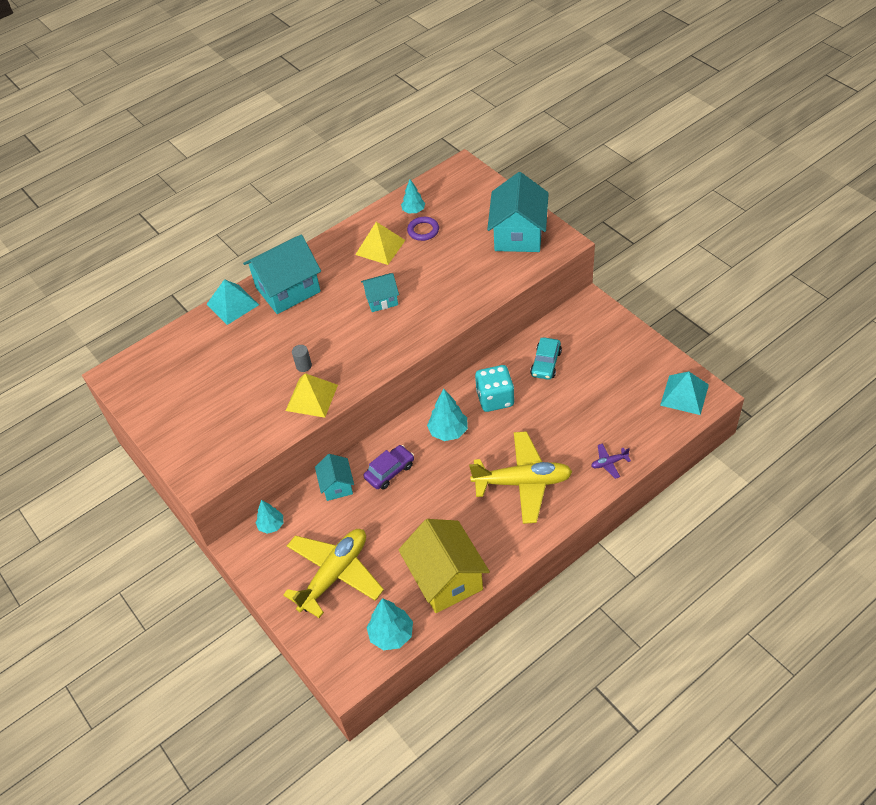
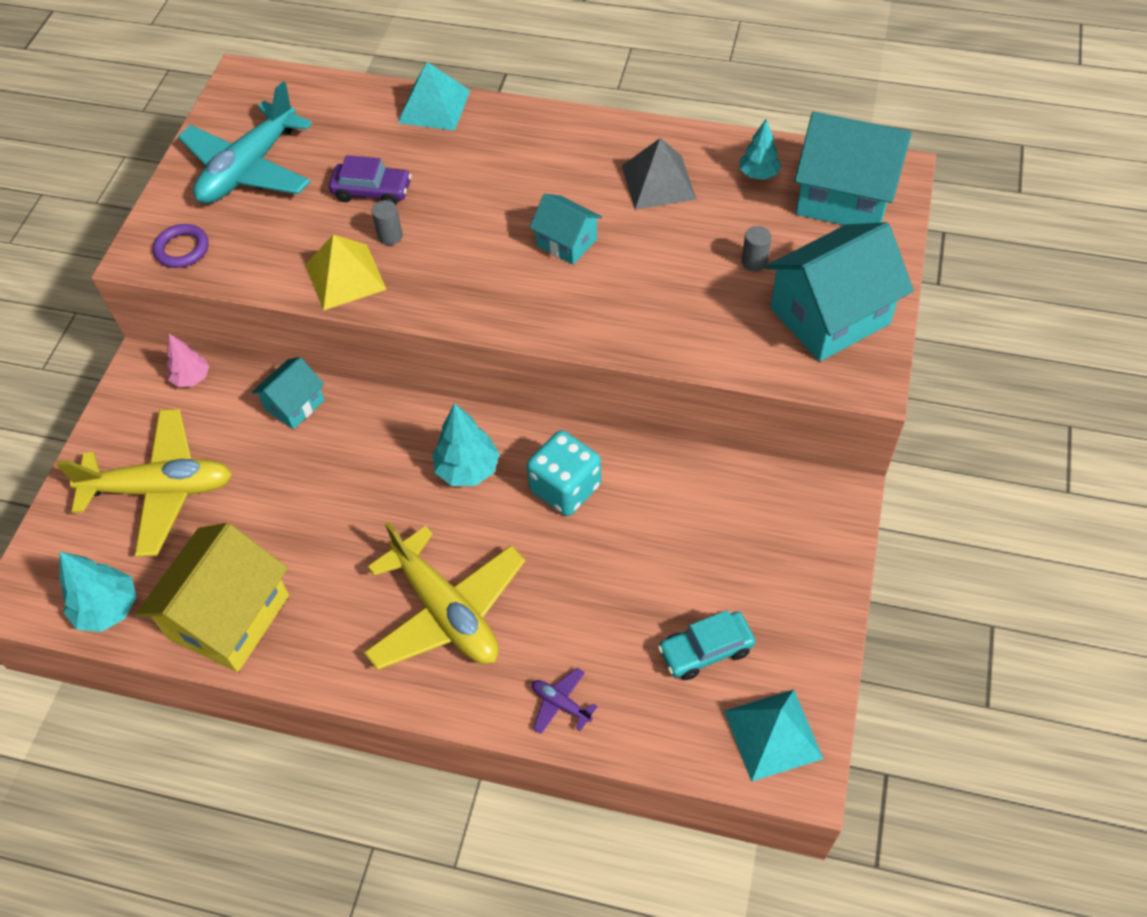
camera: 50 degrees right, 5 degrees up
(188, 404) = (249, 169): none -> turquoise plane
(271, 525) = (192, 378): turquoise tree -> pink tree
(288, 290) = (502, 140): turquoise house -> turquoise house (844, 197)
(380, 247) = (658, 182): yellow pyramid -> grey pyramid
(389, 471) = (355, 446): purple car -> purple car (372, 191)
(423, 230) = (732, 207): purple ring -> purple ring (182, 249)
(463, 241) = (754, 262): none -> grey cylinder
(546, 363) = (679, 511): turquoise car -> turquoise car (706, 650)

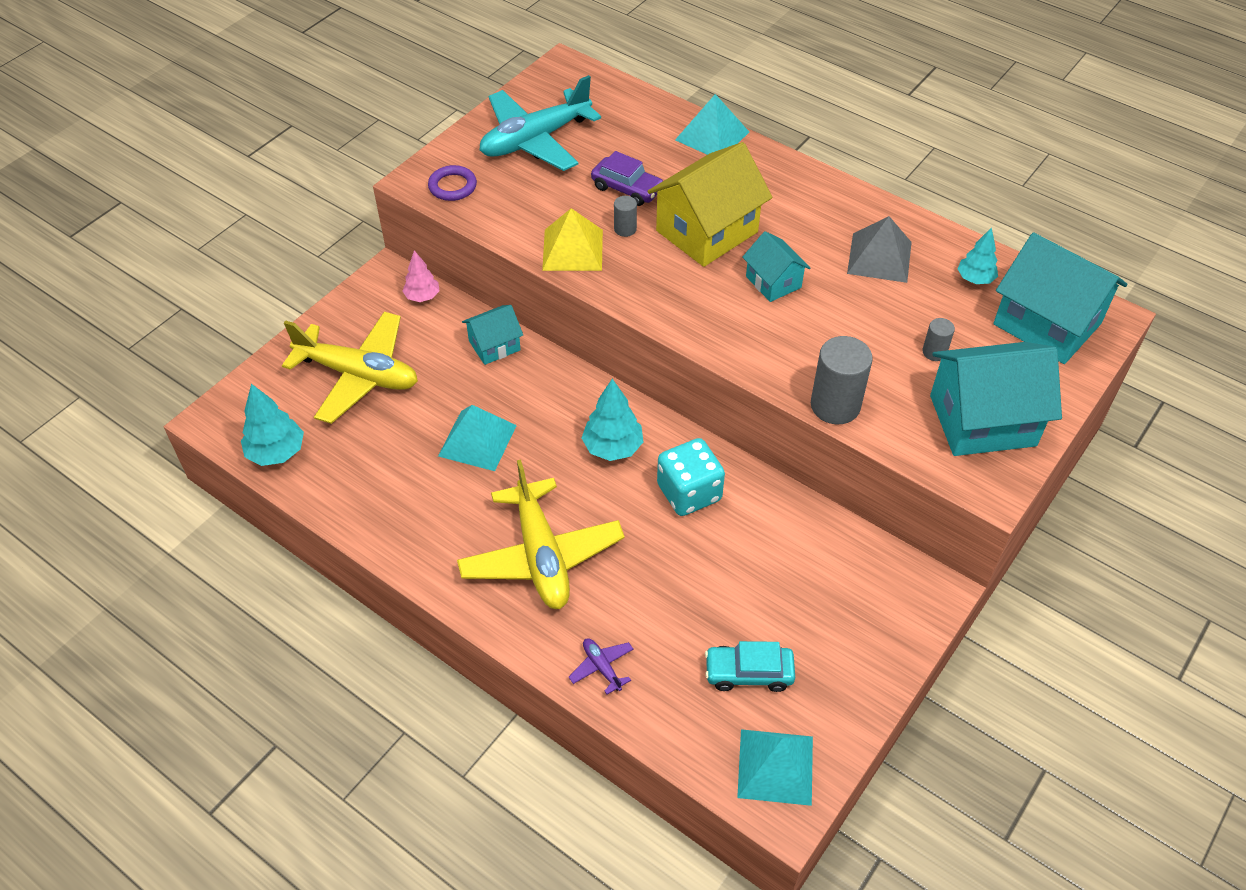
camera: 20 degrees right, 5 degrees down
(229, 617) = (365, 494): yellow house -> yellow house (706, 231)
(323, 514) = (477, 440): none -> turquoise pyramid
(685, 351) = (835, 405): none -> grey cylinder

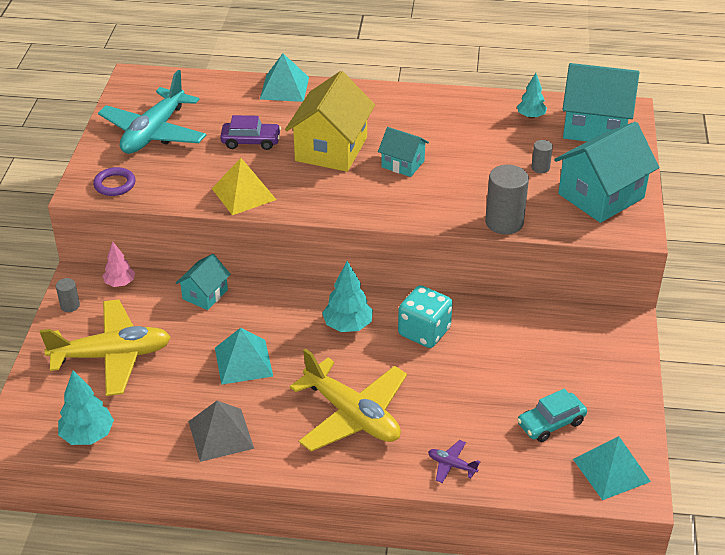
camera: 30 degrees left, 10 degrees down
(625, 229) = (271, 167): grey cylinder -> grey cylinder (70, 305)
(879, 257) = (460, 124): grey pyramid -> grey pyramid (221, 434)

